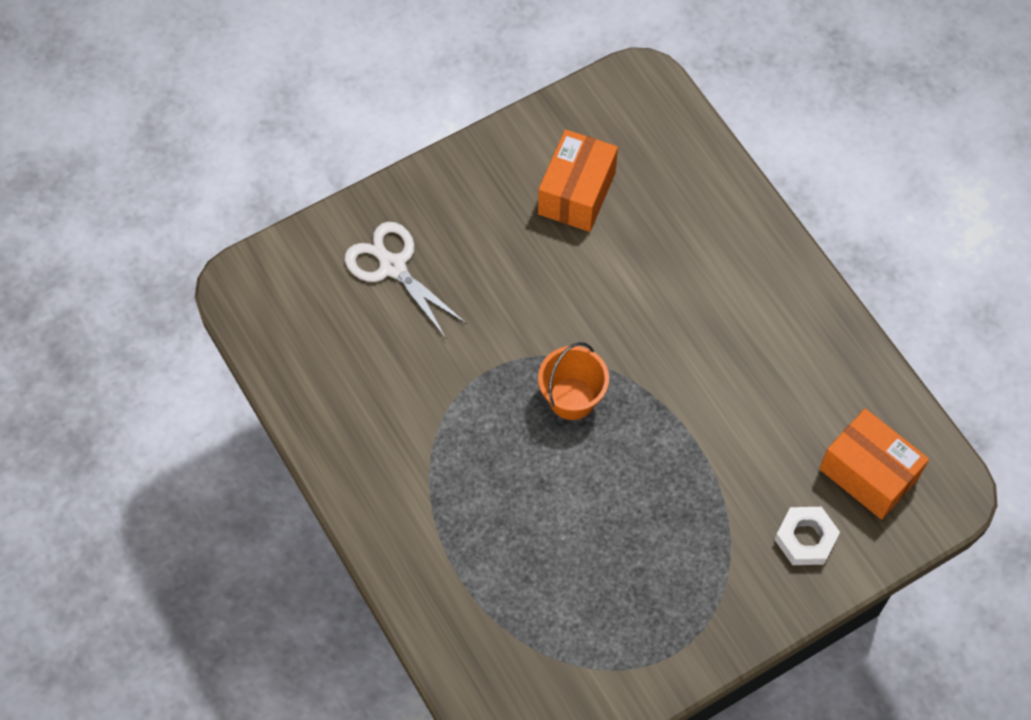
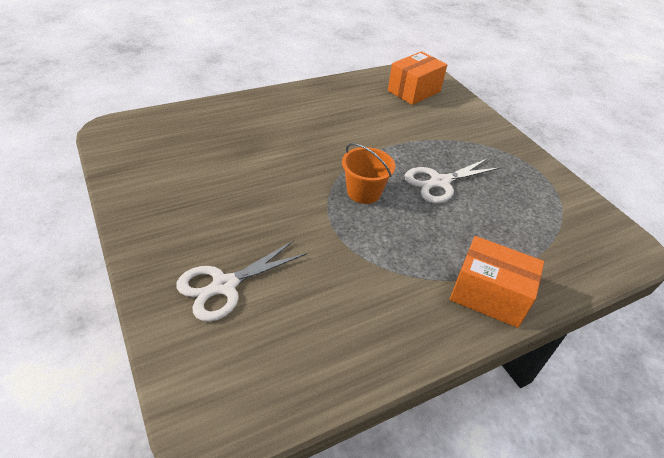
camera: 90 degrees left, 20 degrees down
(576, 193) = (193, 170): orange box -> orange box (489, 295)
(613, 499) = (440, 182): none -> white scissors
(805, 538) = (455, 115): white nut -> none

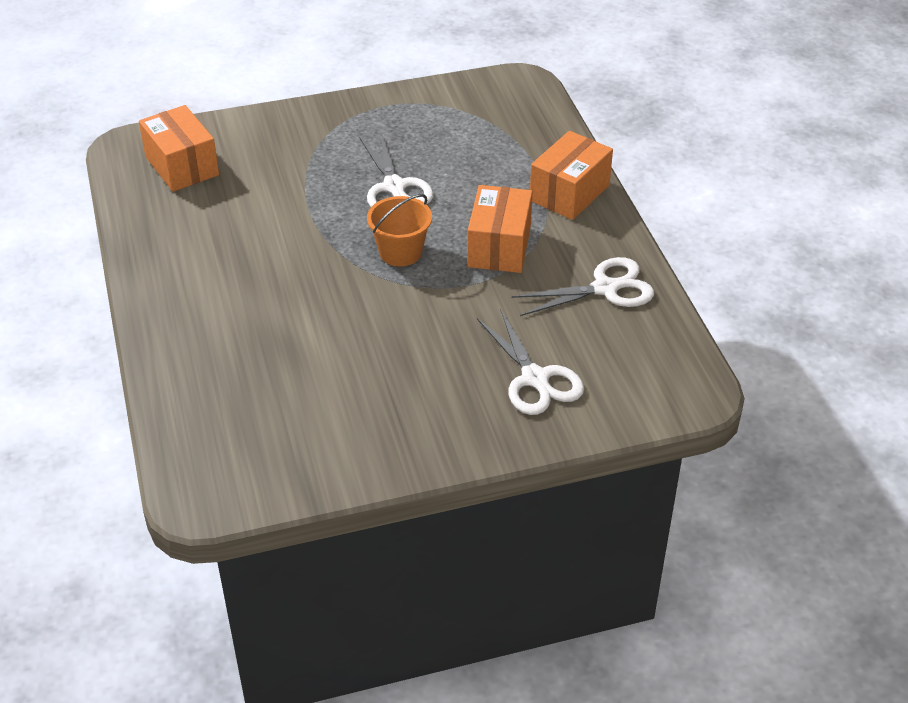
camera: 75 degrees left, 0 degrees up
(357, 333) = (605, 288): none -> white scissors
(391, 249) = (499, 247): none -> orange box

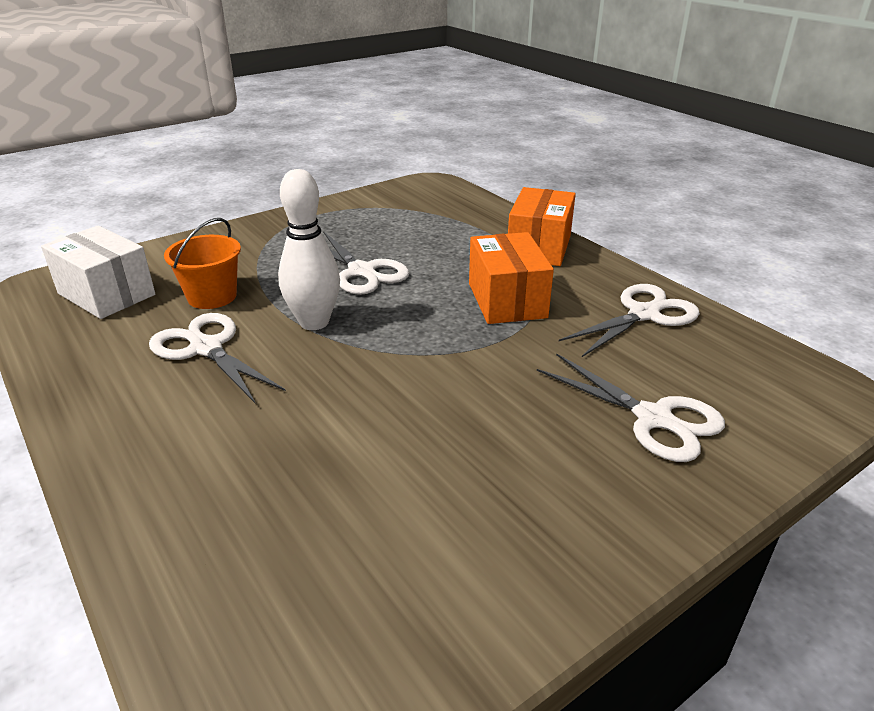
camera: 20 degrees left, 10 degrees down
(182, 166) = (106, 294): orange box -> white box
(242, 239) = (206, 348): none -> white scissors
(331, 233) = (314, 322): none -> white bowling pin
(400, 252) = (404, 325): orange bucket -> orange bucket (212, 296)

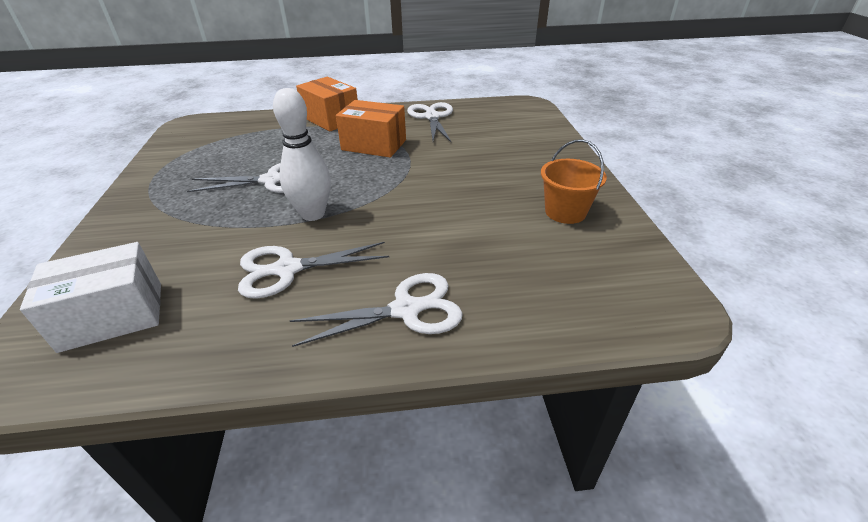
camera: 60 degrees left, 5 degrees up
(212, 296) = (210, 253): orange bucket -> orange bucket (565, 212)
(653, 418) = (513, 143): white scissors -> white scissors (406, 310)

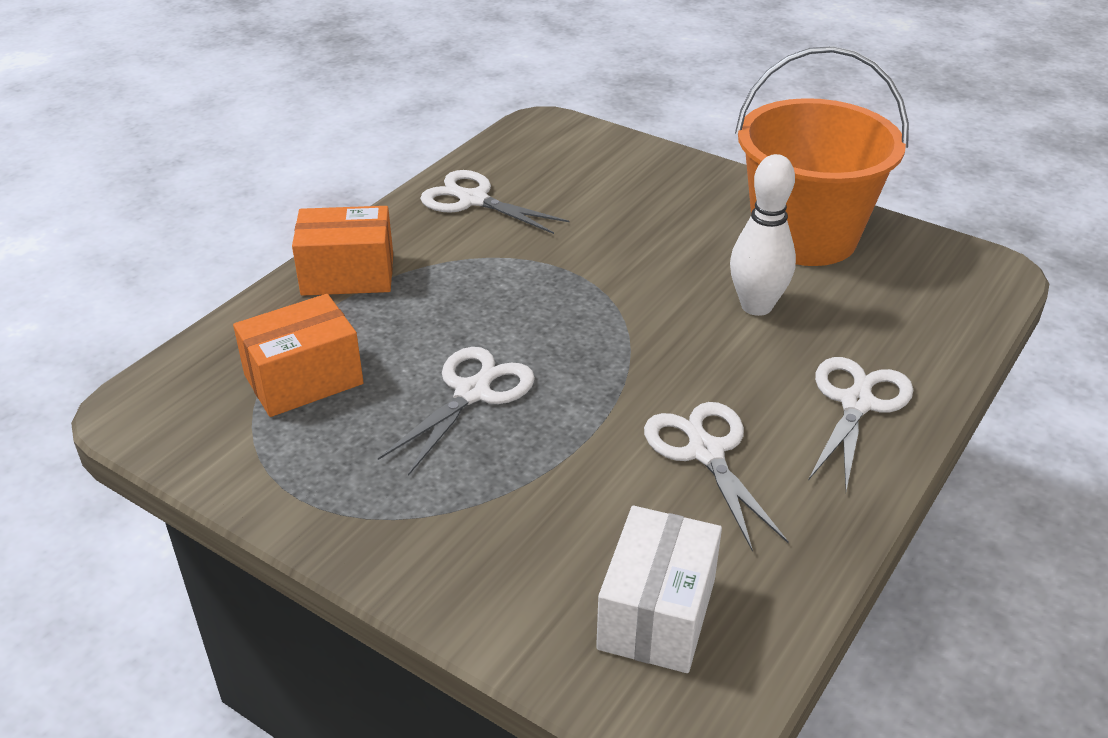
camera: 50 degrees left, 0 degrees up
(287, 269) = (705, 452): white scissors -> white scissors turned 135 degrees clockwise
(313, 214) = (607, 392): white bowling pin -> white bowling pin (756, 306)
(374, 145) = (487, 276): orange box -> orange box (303, 379)
(565, 212) = (804, 236): orange bucket -> orange bucket, size x2.08

